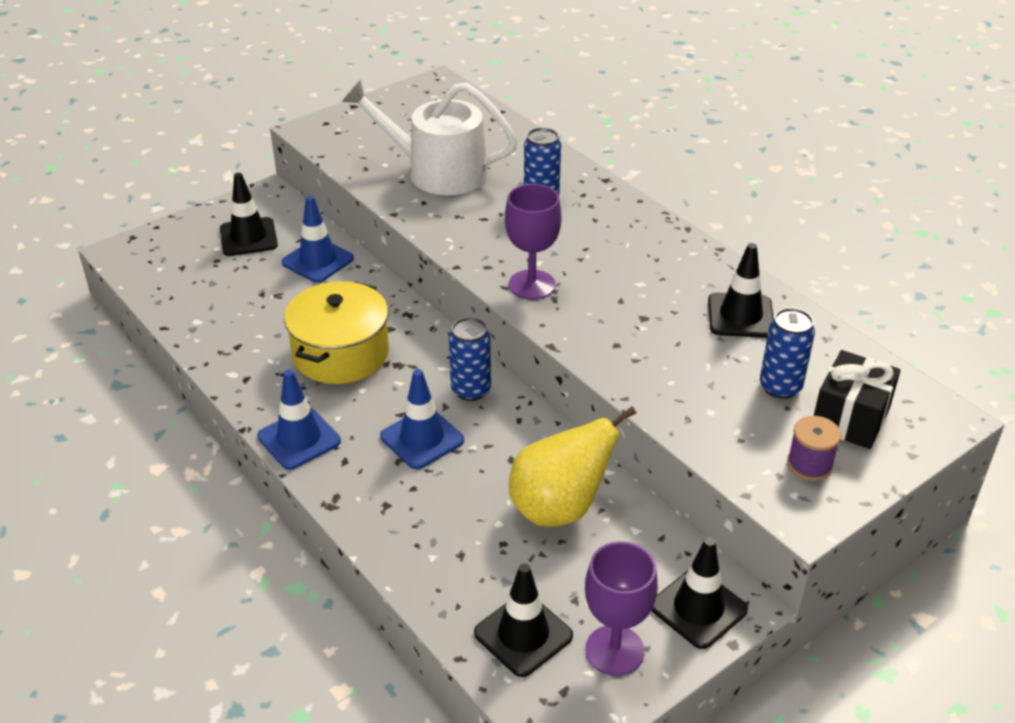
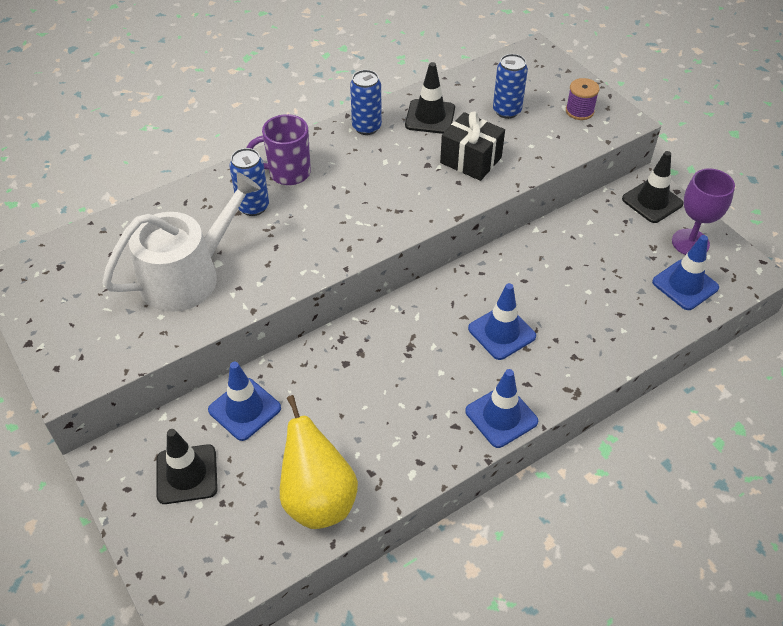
camera: 85 degrees left, 10 degrees up
(341, 353) = (391, 388): yellow pot -> none
(437, 172) = (188, 275): white watering can -> white watering can turned 150 degrees counterclockwise
(471, 390) = (446, 299): blue can -> blue can (366, 127)
(523, 634) = (685, 285): black traffic cone -> blue traffic cone
(531, 285) = (379, 222): purple goblet -> none
(559, 508) = (572, 257): yellow pear -> yellow pear (318, 499)
(601, 215) = (288, 173): none -> purple mug
(850, 418) = (536, 87): black gift -> black gift (470, 160)

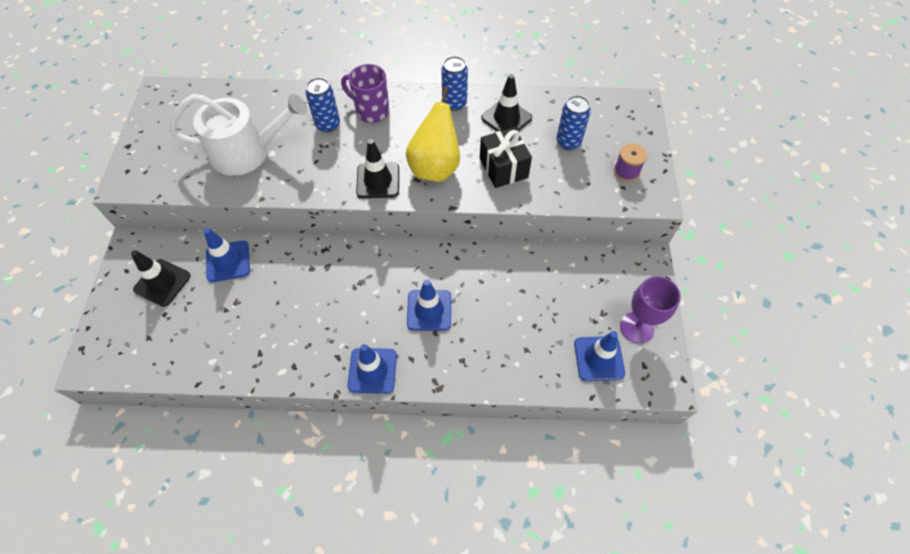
camera: 35 degrees right, 10 degrees up
(318, 499) = (215, 349): yellow pear -> yellow pear (435, 167)
(652, 201) = (638, 276): black traffic cone -> black traffic cone (378, 180)

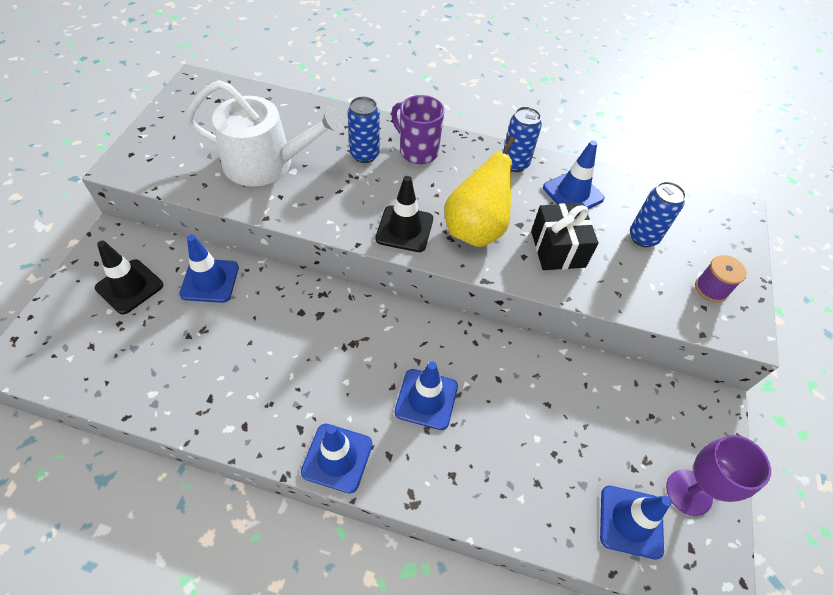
camera: 10 degrees right, 5 degrees down
(506, 118) = (573, 193): black traffic cone -> blue traffic cone

